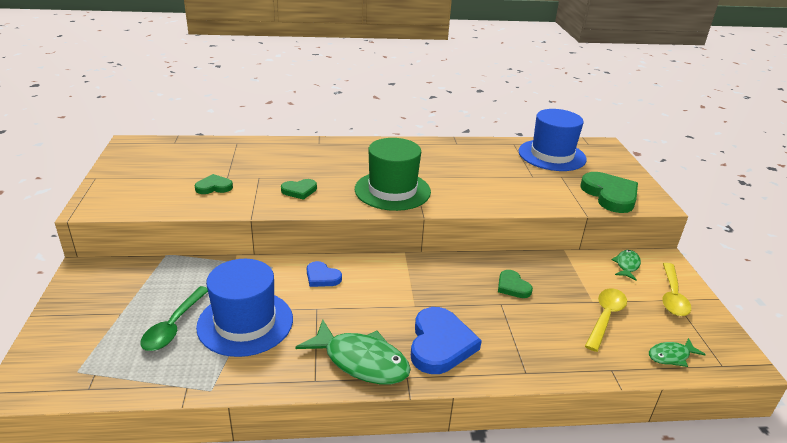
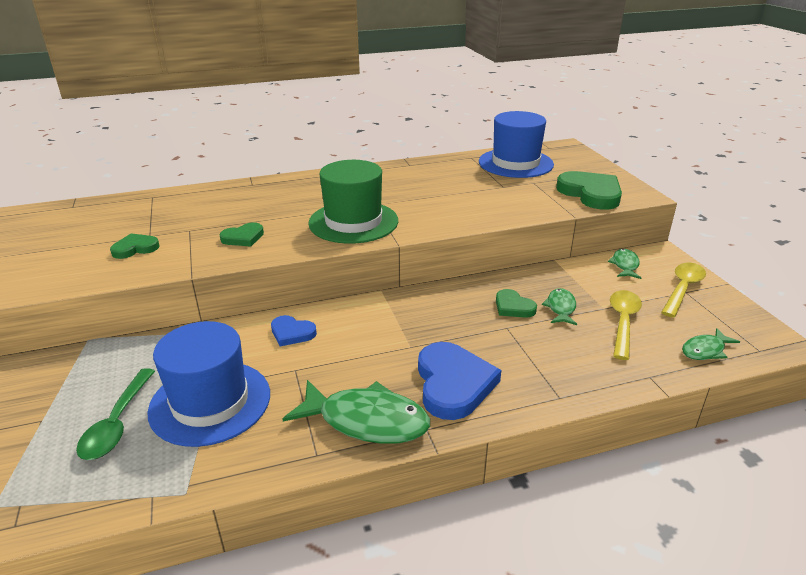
camera: 10 degrees left, 0 degrees up
(554, 295) = (560, 308): none -> green fish
(672, 296) = (682, 289): yellow spoon -> yellow spoon turned 150 degrees counterclockwise

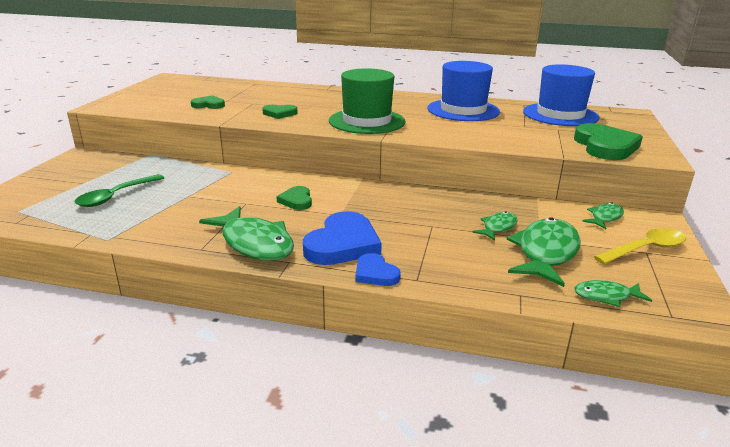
camera: 30 degrees right, 5 degrees down
(210, 402) = (175, 203): blue hat -> blue hat (463, 110)
(292, 333) = (269, 184): blue heart -> blue heart (375, 273)
(513, 307) = (455, 215): green heart -> green heart (296, 200)
(623, 322) = (545, 253): yellow spoon -> green fish

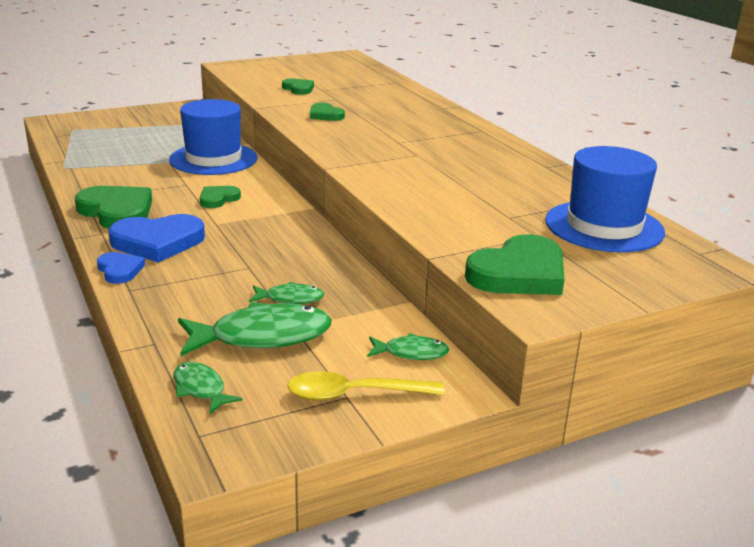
camera: 50 degrees right, 0 degrees up
(115, 196) = (134, 143): green spoon -> none
(255, 243) = (117, 211): green fish -> green heart
(367, 121) = (370, 149): green hat -> none
(375, 273) = (120, 270): blue heart -> blue heart turned 135 degrees clockwise
(463, 110) = (503, 176): blue hat -> blue hat (213, 159)
(645, 249) = (354, 394): yellow spoon -> yellow spoon turned 150 degrees clockwise

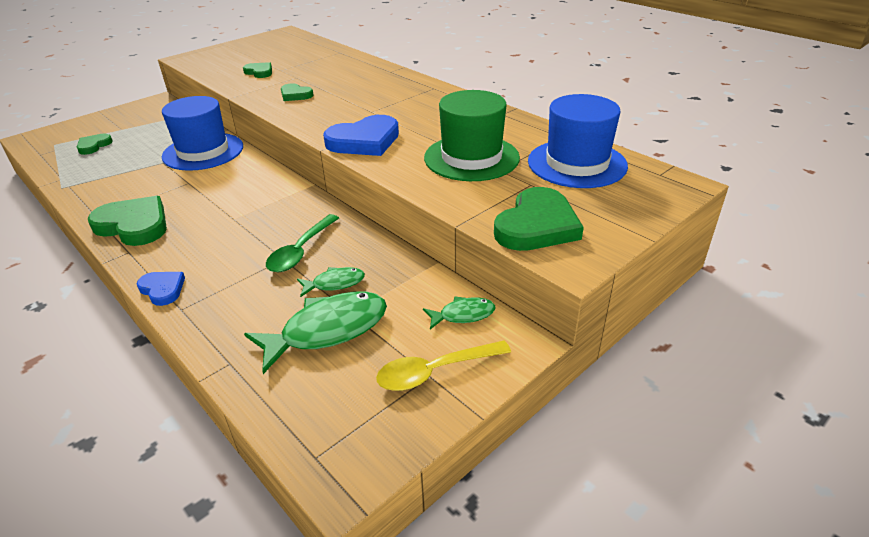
camera: 15 degrees left, 10 degrees up
(157, 242) = (187, 250): blue heart -> blue heart (364, 141)
(201, 389) = (295, 403): green fish -> none
(218, 199) = (225, 192): green heart -> green heart (94, 146)
(269, 264) = (301, 251): none -> green spoon
(484, 201) = (471, 158): none -> green hat

